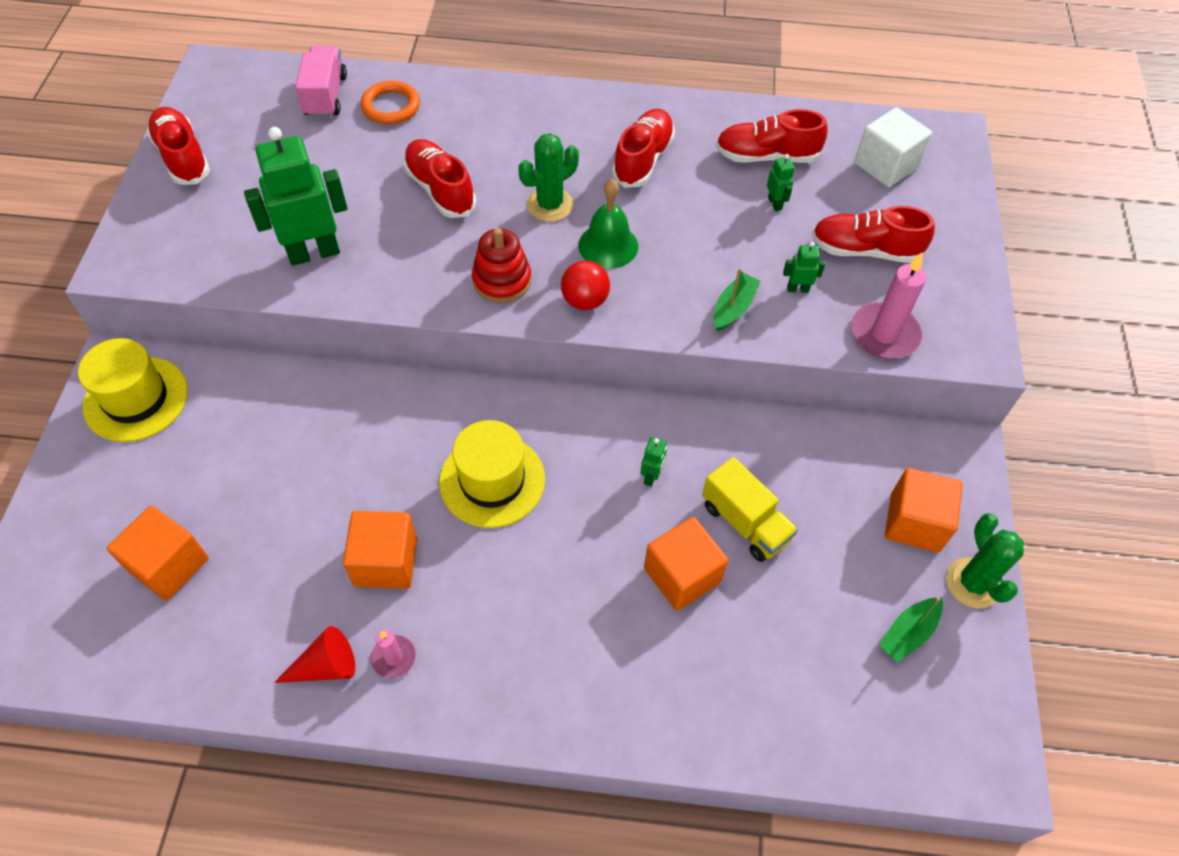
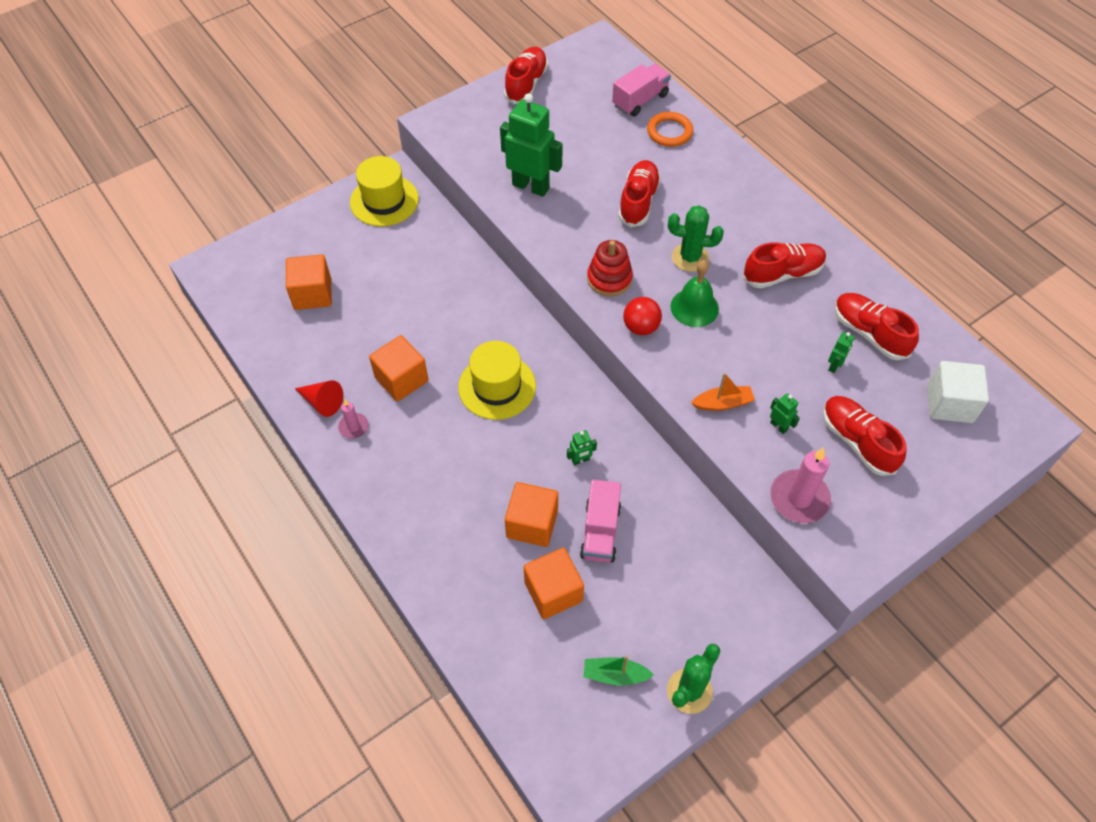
camera: 50 degrees right, 0 degrees up
(733, 308) = (723, 403): green boat -> orange boat
(745, 522) = (600, 531): yellow truck -> pink truck
(914, 523) = (699, 627): orange cube -> orange cube (553, 592)

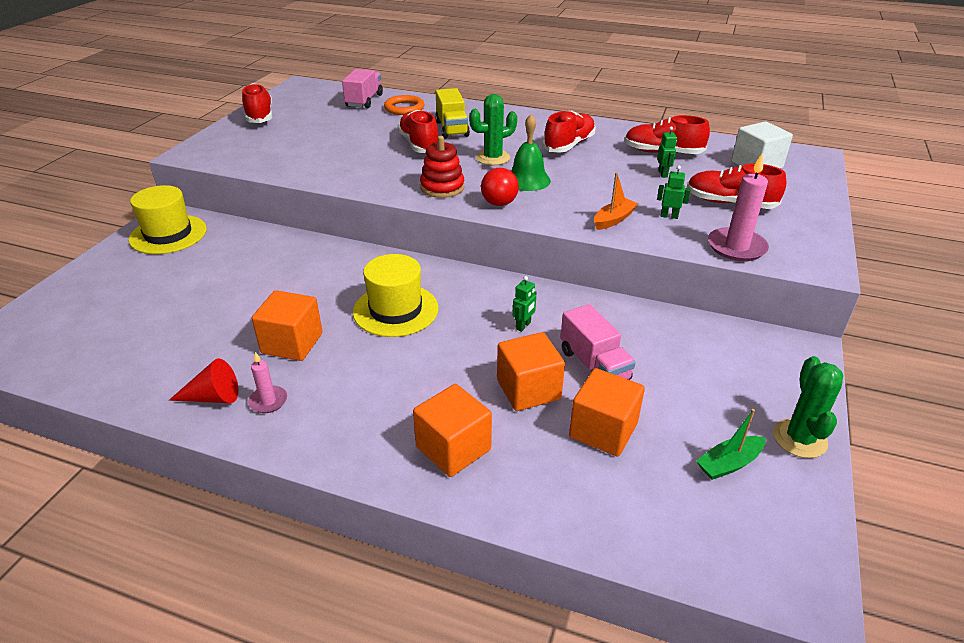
camera: 35 degrees left, 20 degrees down
(312, 294) = (135, 320): orange cube -> orange cube (453, 448)
(531, 186) = (318, 162): green robot -> none
(689, 190) = (452, 129): none -> yellow truck

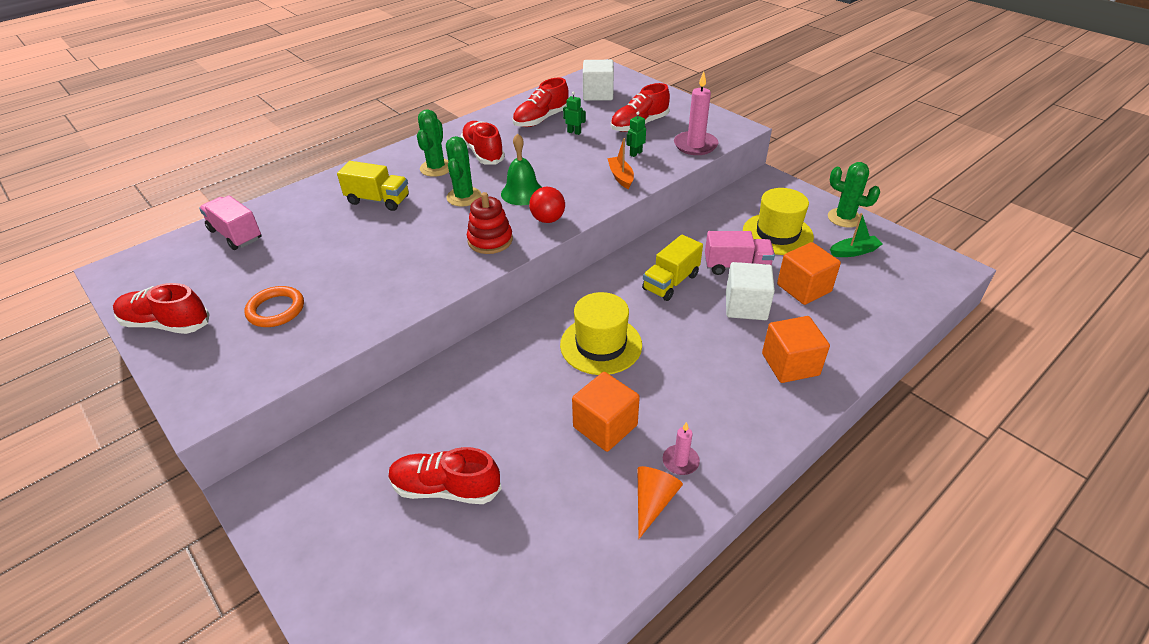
camera: 60 degrees left, 5 degrees up
(168, 234) = (305, 494): yellow hat -> yellow hat (777, 234)
(213, 397) = (653, 502): red cone -> orange cone
(404, 108) = (292, 214): orange ring -> orange ring (276, 310)
(419, 144) = (388, 228): red shoe -> red shoe (446, 488)
(522, 134) = (436, 168): none -> green cactus
(523, 326) = (671, 282): green robot -> yellow truck
(528, 389) = (746, 306): orange cube -> white cube
(729, 464) = (854, 252): green boat -> green boat turned 105 degrees counterclockwise

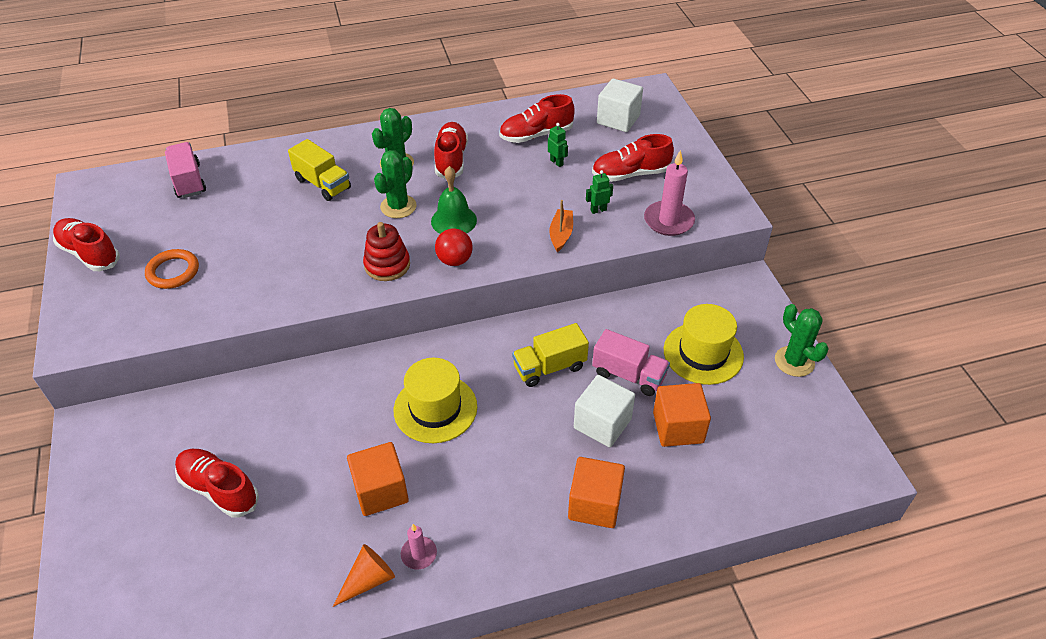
camera: 25 degrees right, 5 degrees up
(854, 252) = (769, 406): green boat -> none

